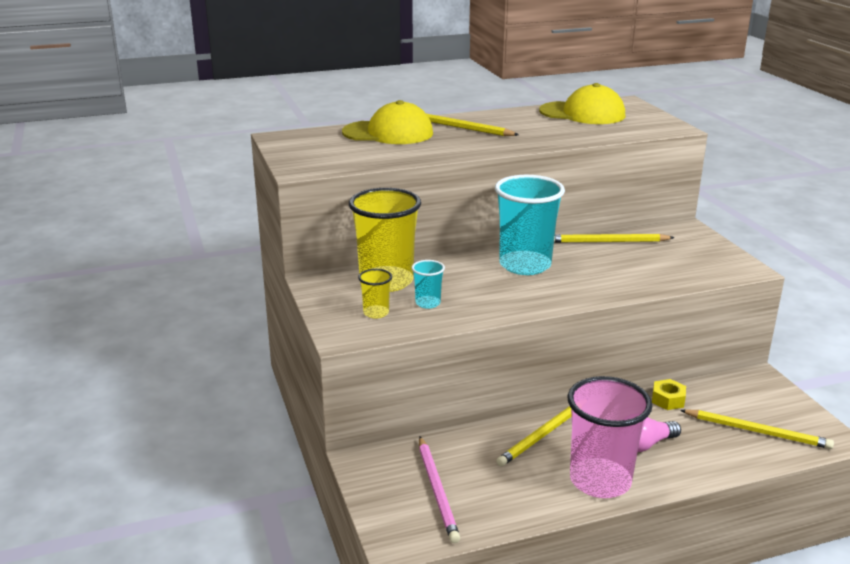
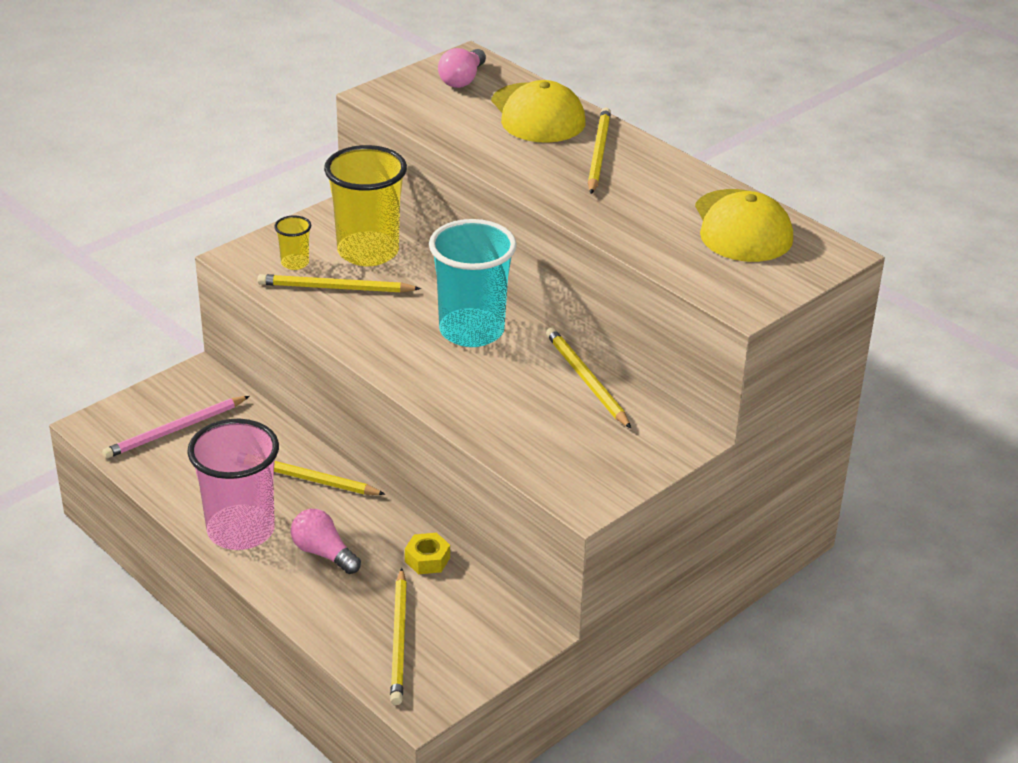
camera: 65 degrees right, 10 degrees up
(311, 143) = (462, 80): none -> pink light bulb
(428, 303) = (335, 288): turquoise cup -> yellow pencil

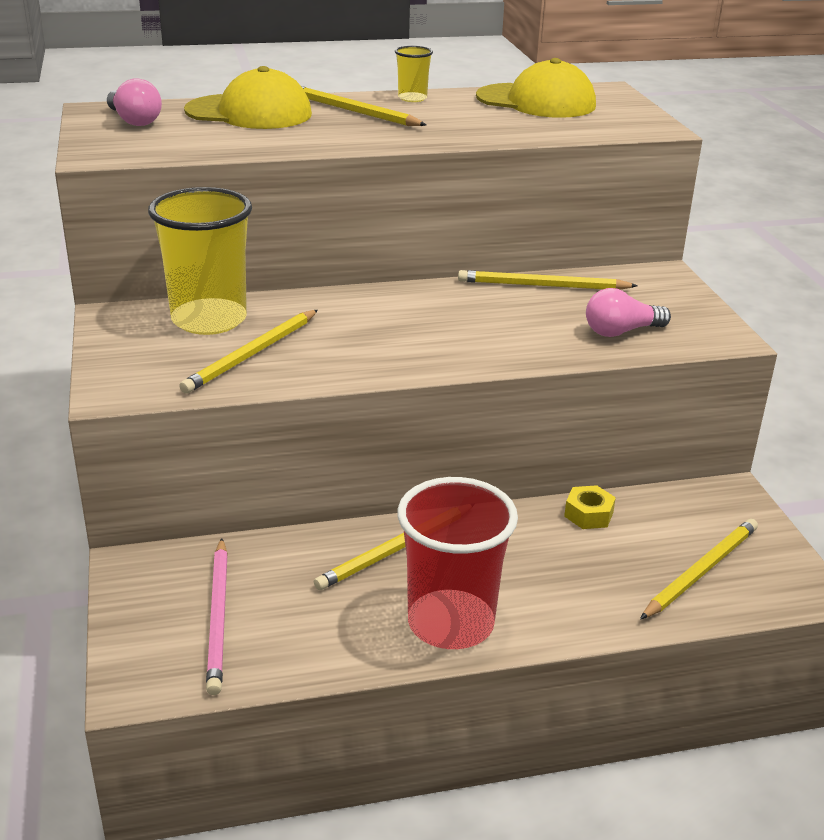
camera: 60 degrees left, 5 degrees down
(241, 530) = (450, 623): pink cup -> red cup
(295, 263) = (174, 363): yellow cup -> yellow cup (412, 98)
(323, 553) = (533, 576): pink light bulb -> pink light bulb (621, 332)
(399, 640) = (701, 571): yellow pencil -> yellow pencil turned 75 degrees counterclockwise
(471, 331) = (411, 310): turquoise cup -> none

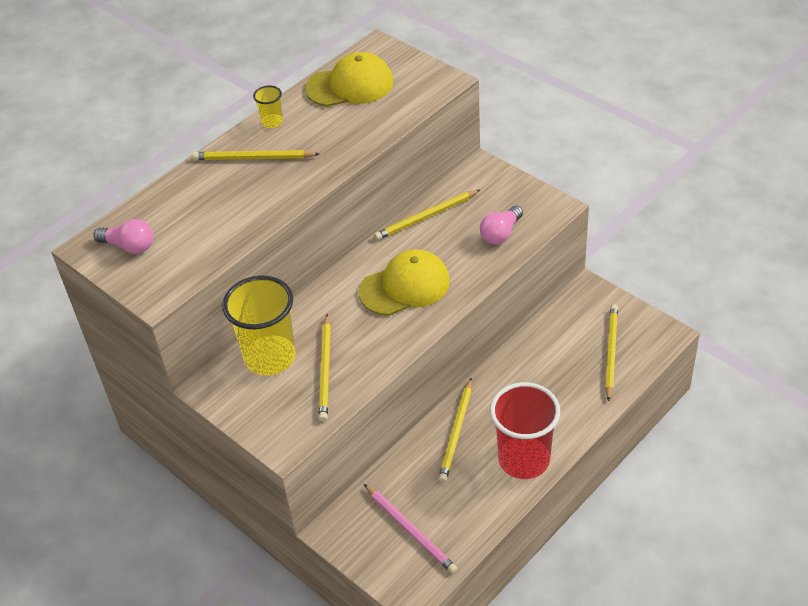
camera: 30 degrees left, 15 degrees up
(249, 113) = (191, 196): yellow cap -> yellow cap (405, 286)
(588, 514) = (530, 348): yellow nut -> none

